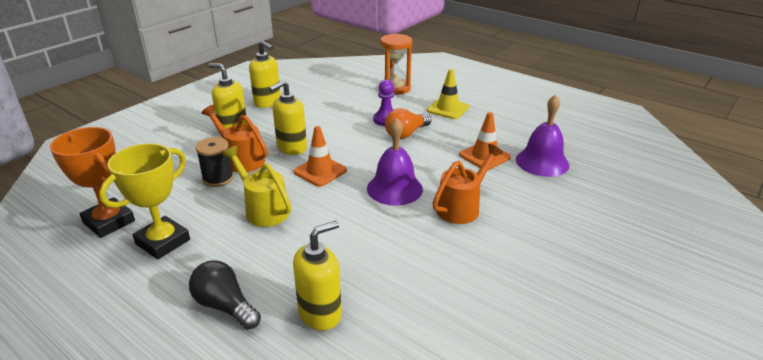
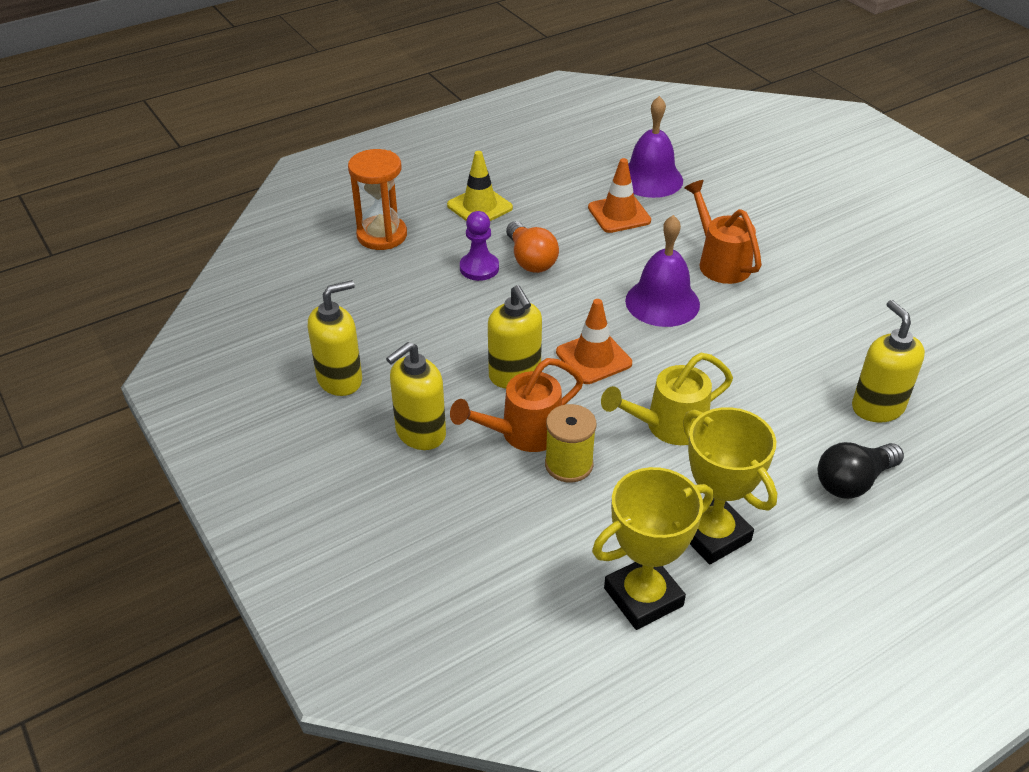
camera: 70 degrees left, 10 degrees up
(109, 222) = (643, 597): orange trophy -> yellow trophy
(218, 178) = (569, 464): black spool -> yellow spool

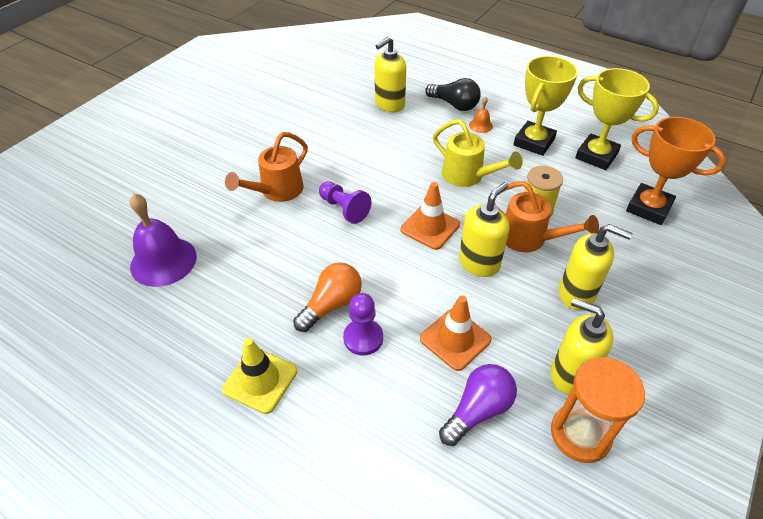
camera: 115 degrees left, 5 degrees up
(358, 308) = (477, 410): none -> purple light bulb
(382, 235) = (353, 452): orange hourglass -> orange hourglass (580, 434)
(500, 590) = (648, 208): none -> orange trophy
(619, 214) = (232, 266): orange traffic cone -> orange traffic cone (455, 339)
(662, 302) = (344, 209): purple bell -> purple pawn
(782, 490) = (480, 125): none -> orange bell

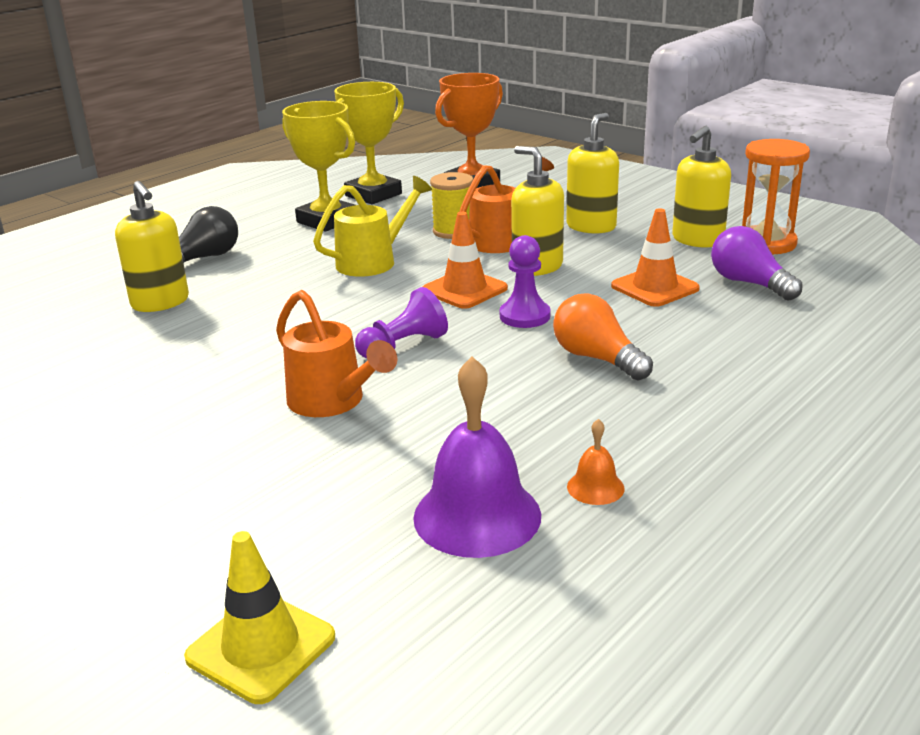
camera: 80 degrees left, 20 degrees down
(260, 380) = (730, 410): yellow traffic cone -> yellow traffic cone (261, 647)
(363, 338) = (654, 339): purple pawn -> purple pawn (524, 316)
(480, 125) = (268, 246): orange bell -> orange bell (595, 487)

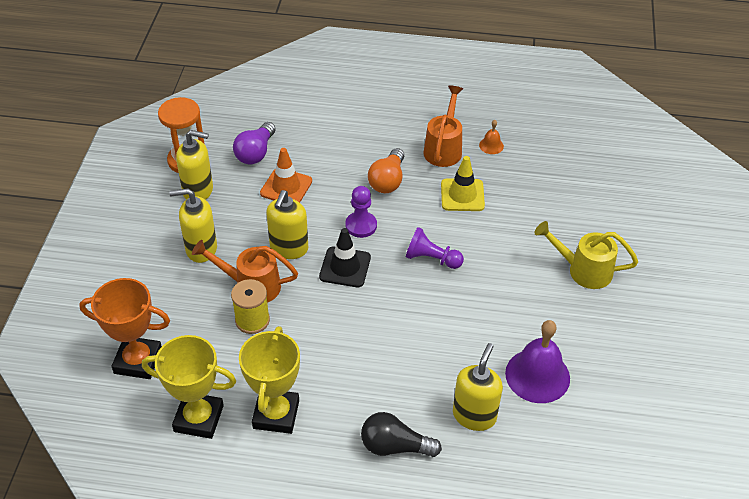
camera: 125 degrees left, 20 degrees up
(261, 647) = (646, 189): yellow traffic cone -> yellow traffic cone (462, 195)
(332, 402) = (505, 255): orange watering can -> orange watering can (444, 148)
(373, 261) = (333, 337): yellow watering can -> yellow watering can (583, 270)
(464, 290) = (345, 267): orange traffic cone -> black traffic cone
(477, 516) = (537, 169): purple bell -> purple bell (537, 375)

